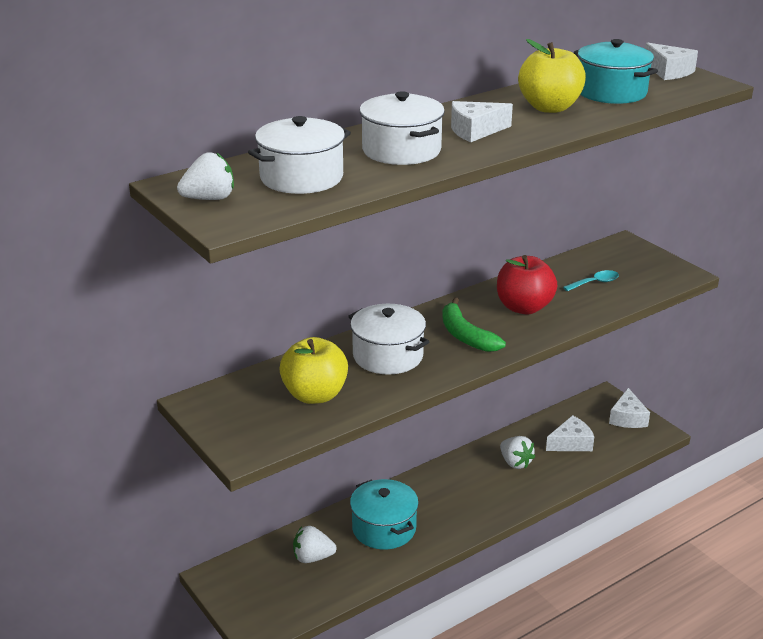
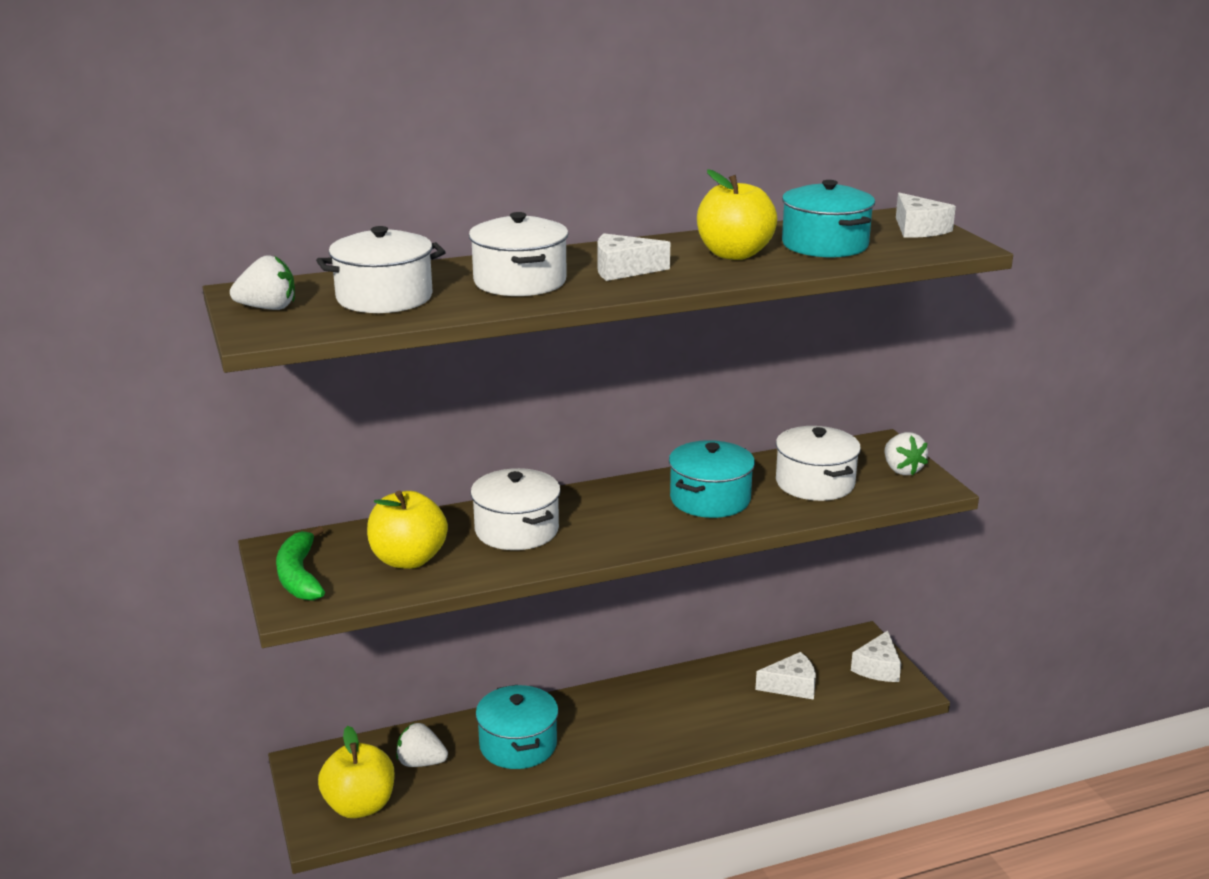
camera: 15 degrees right, 5 degrees down
(280, 603) = (360, 806): none -> yellow apple
(465, 335) = (621, 520): green banana -> green banana (299, 575)
(515, 463) = (711, 697): white strawberry -> white strawberry (902, 470)
(524, 307) = (710, 499): red apple -> turquoise pot
(595, 283) = (815, 483): turquoise spoon -> white pot

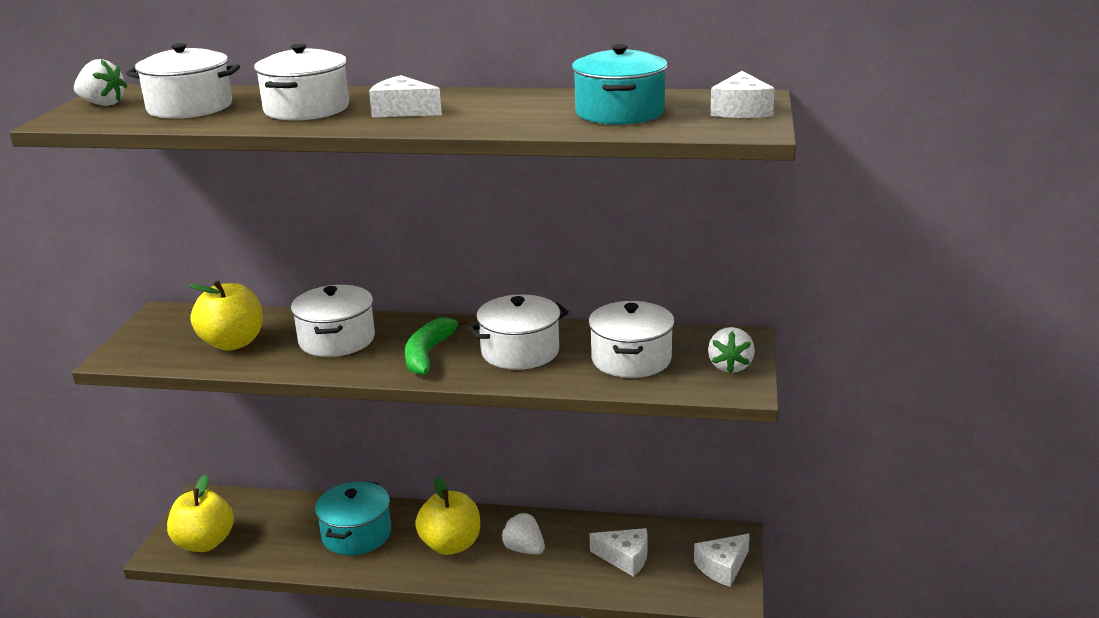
camera: 30 degrees right, 0 degrees up
(299, 575) = (149, 336): green banana -> green banana (428, 353)
(421, 762) = (276, 524): white strawberry -> white strawberry (524, 549)
(710, 499) = (520, 351): turquoise pot -> white pot
(734, 254) = (521, 110): yellow apple -> yellow apple (451, 545)

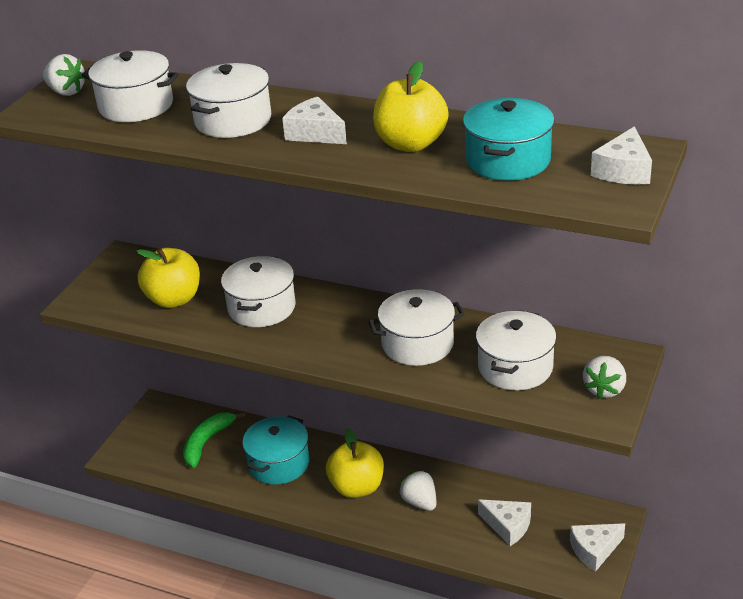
camera: 15 degrees right, 10 degrees up
(204, 543) = (152, 452): yellow apple -> yellow apple (411, 144)
(428, 353) = (336, 335): green banana -> green banana (207, 442)

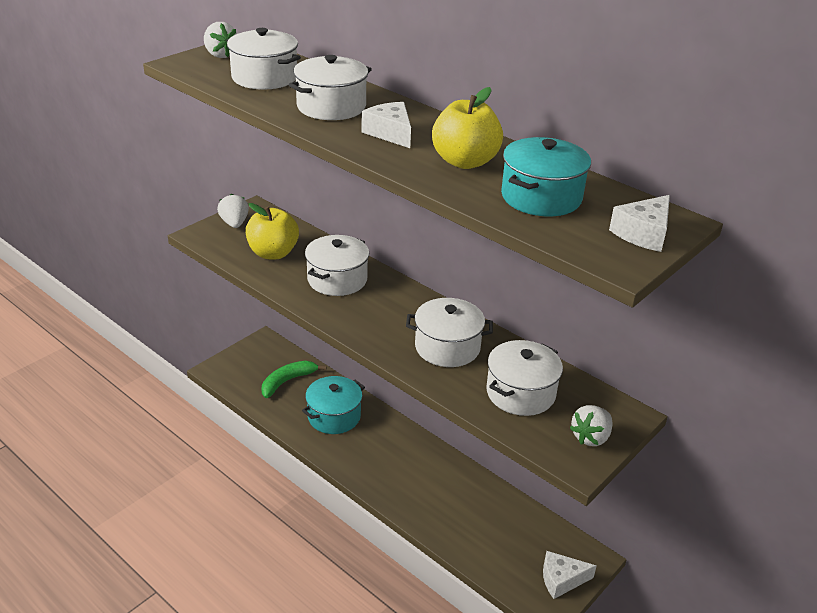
camera: 15 degrees right, 0 degrees up
(357, 487) = (386, 456): yellow apple -> none
(420, 502) = (431, 486): white strawberry -> white strawberry (234, 223)
(508, 526) = (496, 532): white cheese -> none

